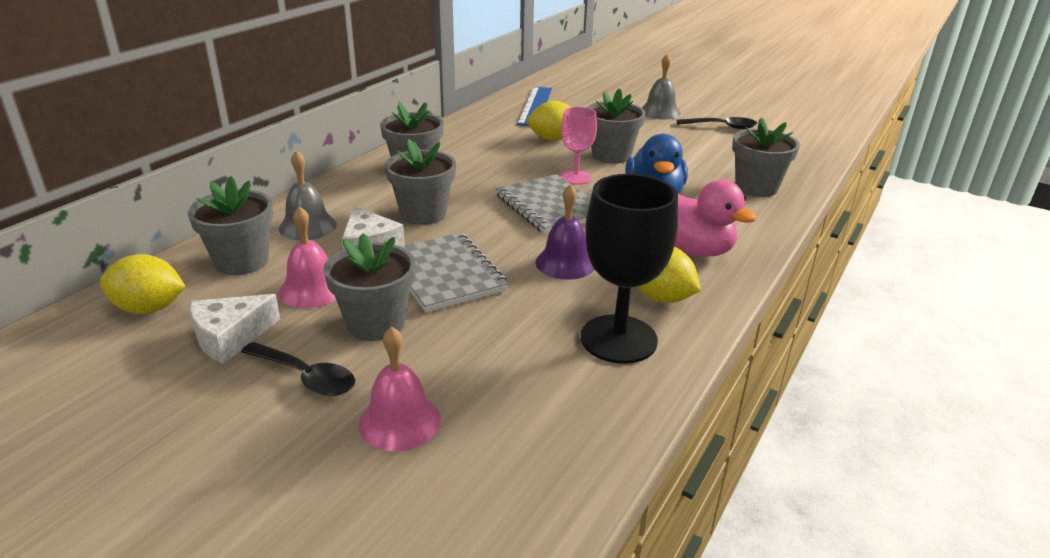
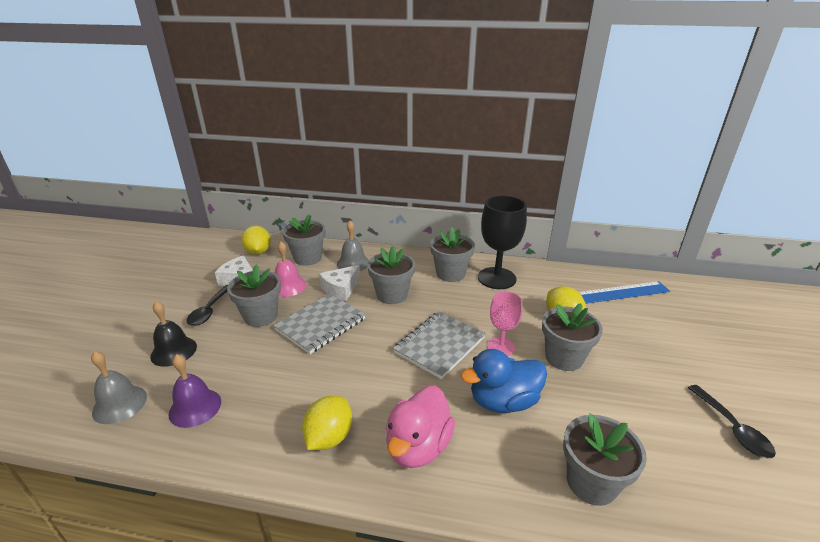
camera: 70 degrees right, 0 degrees up
(399, 421) = (173, 351): pink bell -> black bell
(565, 263) = (358, 373): purple bell -> purple bell (195, 407)
(618, 339) = (265, 423): black goblet -> black goblet (496, 278)
(660, 112) = (709, 370): grey bell -> grey bell (120, 404)

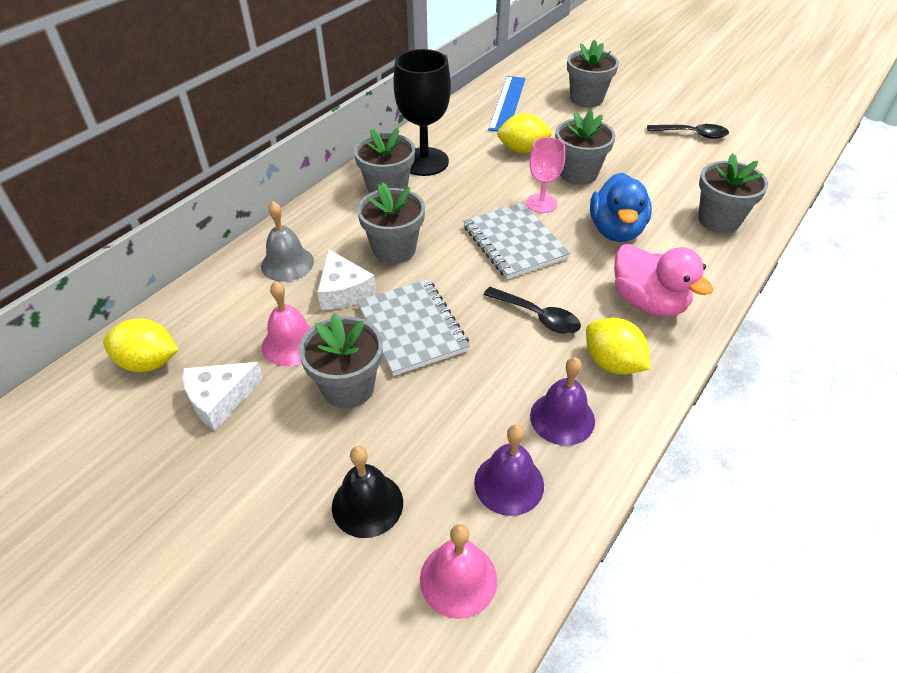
camera: 65 degrees left, 15 degrees up
(120, 404) = (458, 579): grey bell -> pink bell
(209, 311) = (286, 449): black spoon -> black spoon (538, 317)
(260, 420) = (562, 418): none -> purple bell
(307, 258) = (228, 307): grey flower pot -> grey flower pot (586, 99)

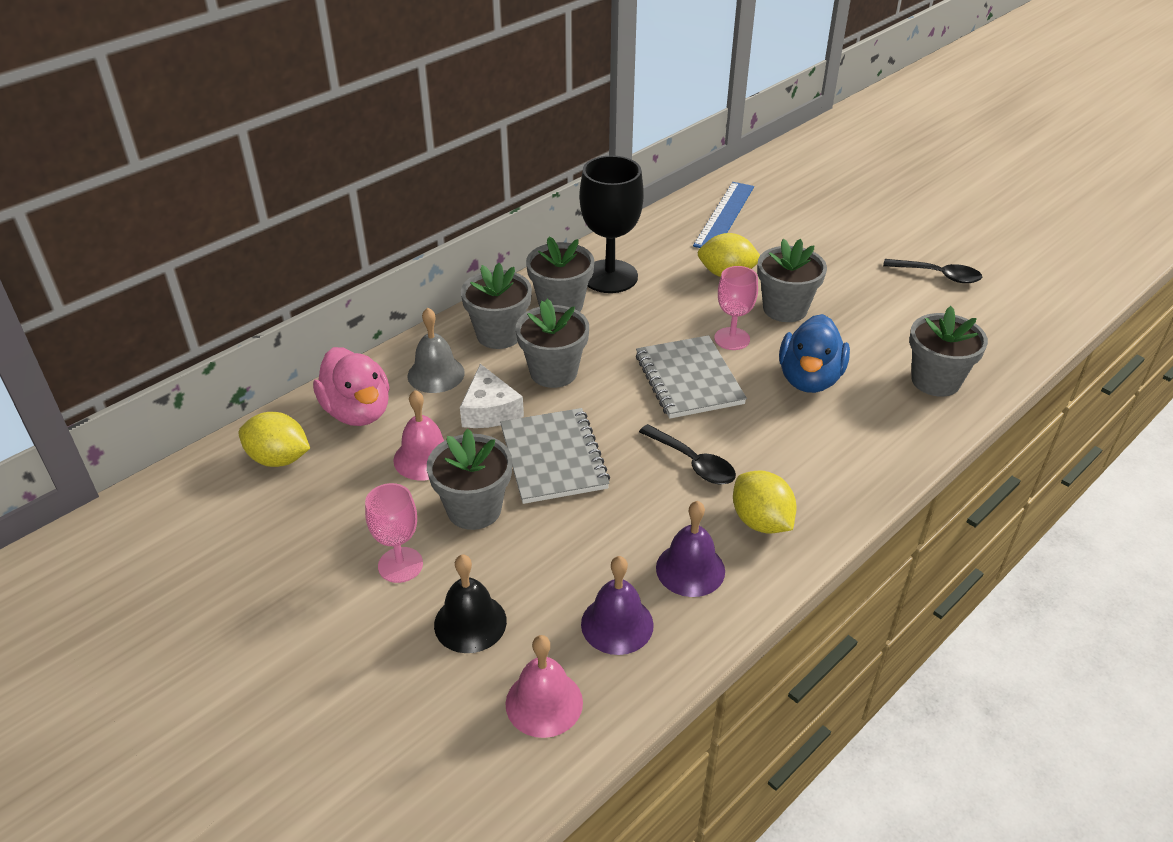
camera: 10 degrees right, 5 degrees down
(220, 399) = (343, 504): white cheese -> none
(287, 454) = (400, 565): none -> pink goblet
(586, 99) = (821, 219): grey flower pot -> grey flower pot (499, 334)
(648, 302) = (822, 462): pink duck -> pink duck (358, 411)

